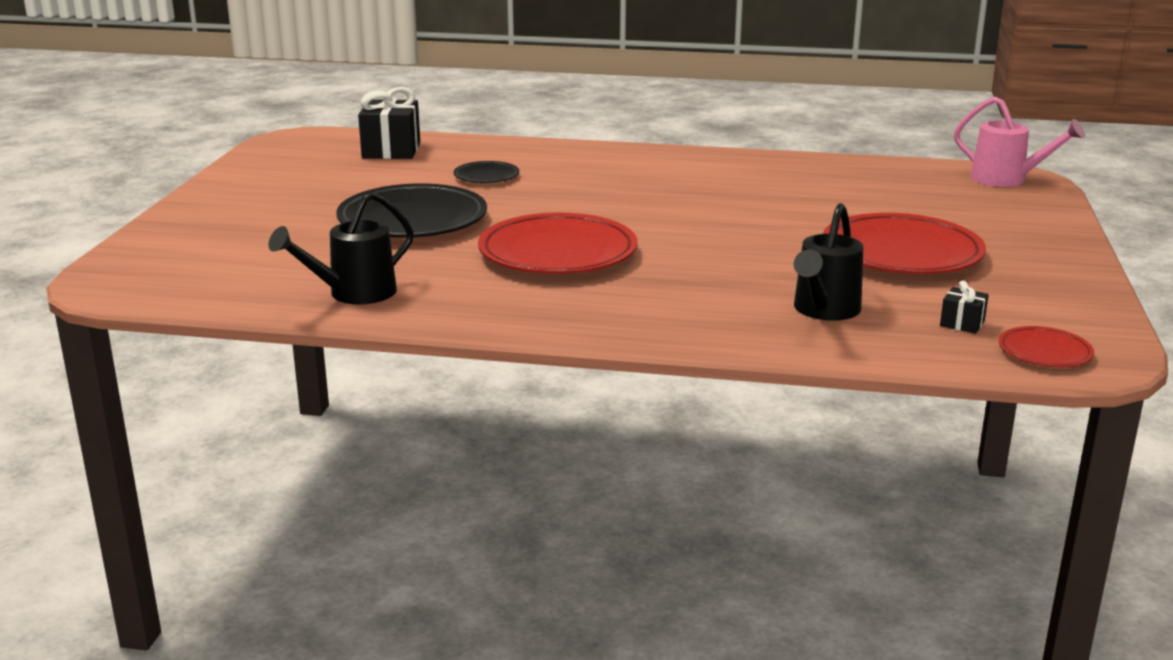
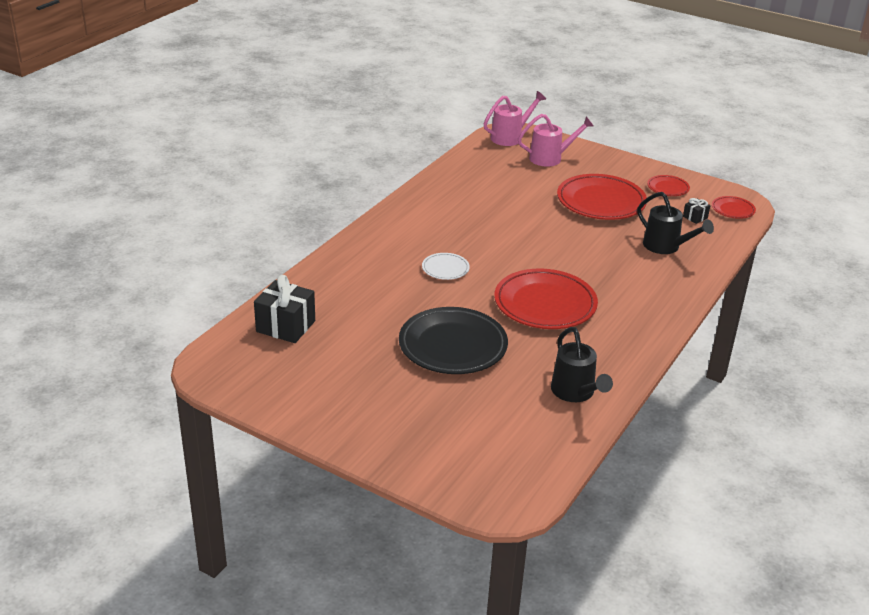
camera: 70 degrees left, 10 degrees up
(486, 176) = (381, 298): black plate -> none
(586, 194) = (445, 269): none -> white plate
(986, 208) = (550, 158): none -> pink watering can
(1033, 293) = (668, 188): none -> red plate

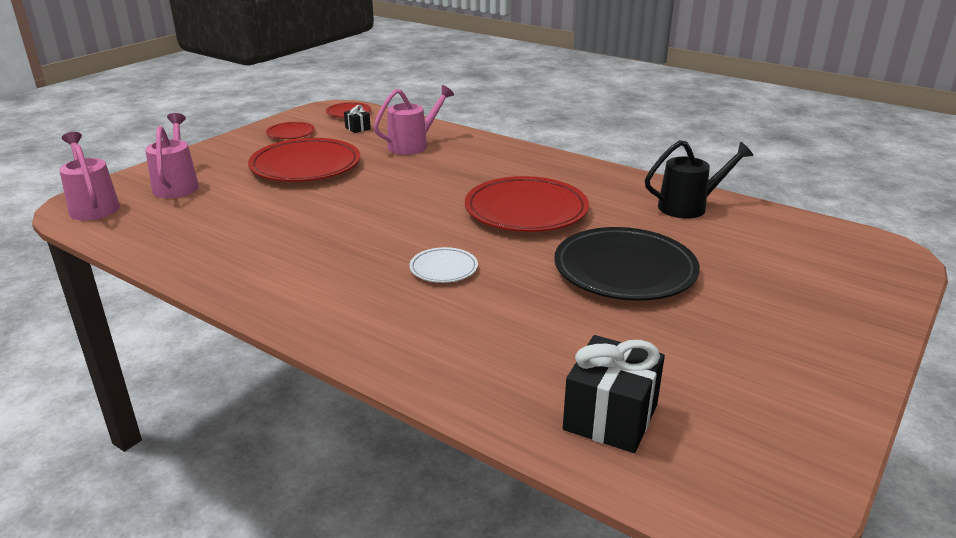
camera: 85 degrees left, 5 degrees down
(666, 247) = (413, 145): black watering can -> pink watering can

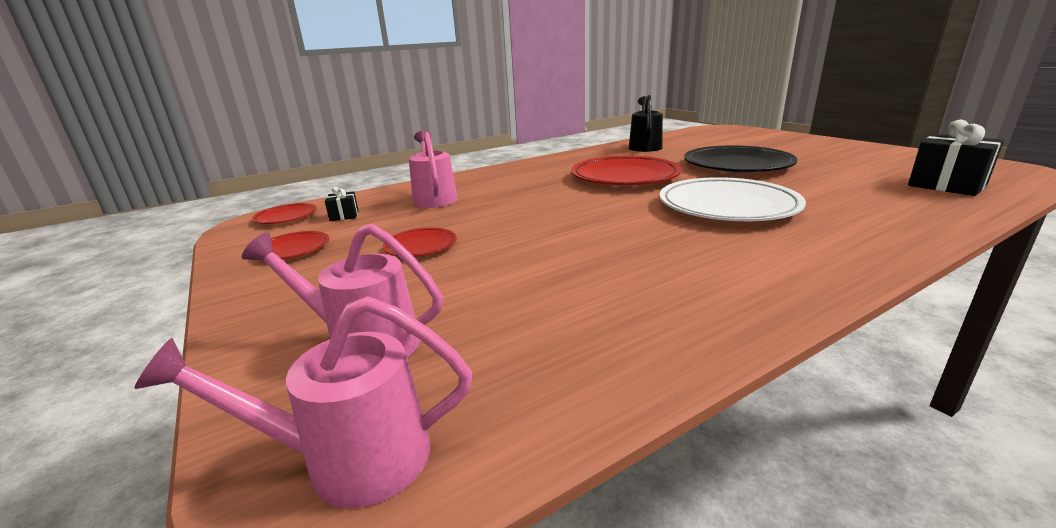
camera: 65 degrees left, 5 degrees down
(305, 166) = (421, 246): red plate -> red plate, size x0.48
(443, 269) = (727, 206): white plate -> white plate, size x2.07

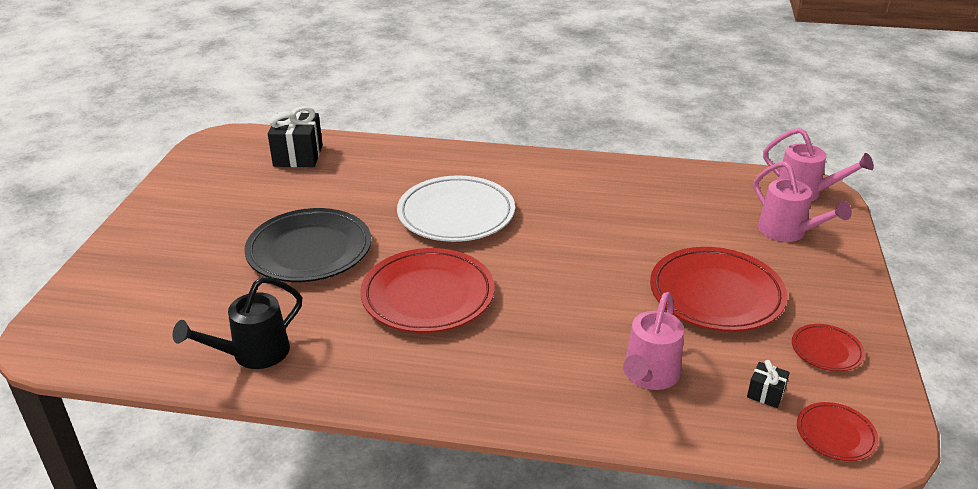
camera: 140 degrees left, 10 degrees up
(421, 246) = (716, 294): red plate -> red plate, size x2.07

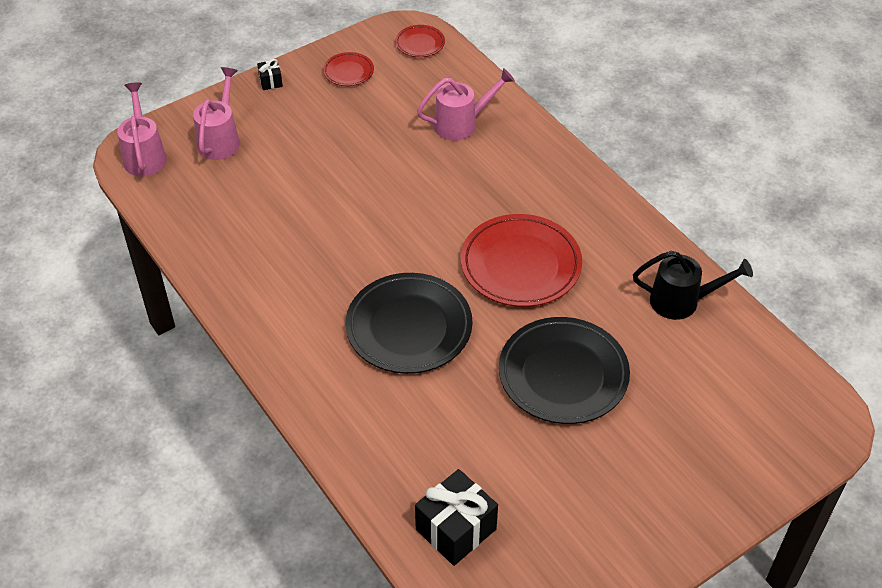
camera: 135 degrees left, 15 degrees up
(456, 214) = (409, 327): white plate -> black plate
(716, 294) = (344, 137): red plate -> none
(765, 394) = (418, 77): black gift -> black gift (271, 81)

